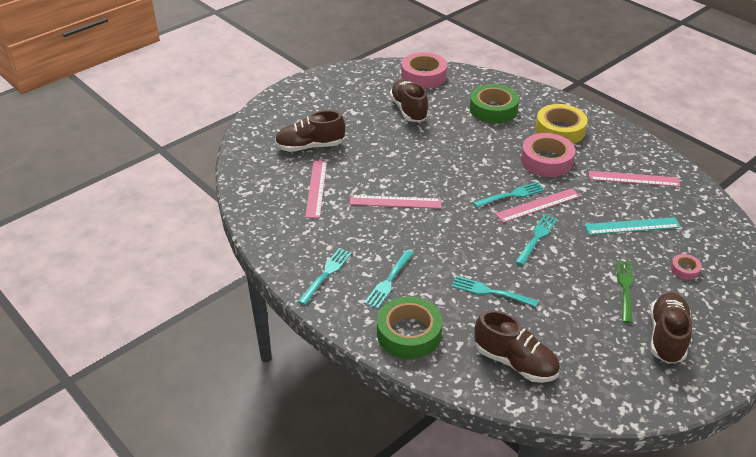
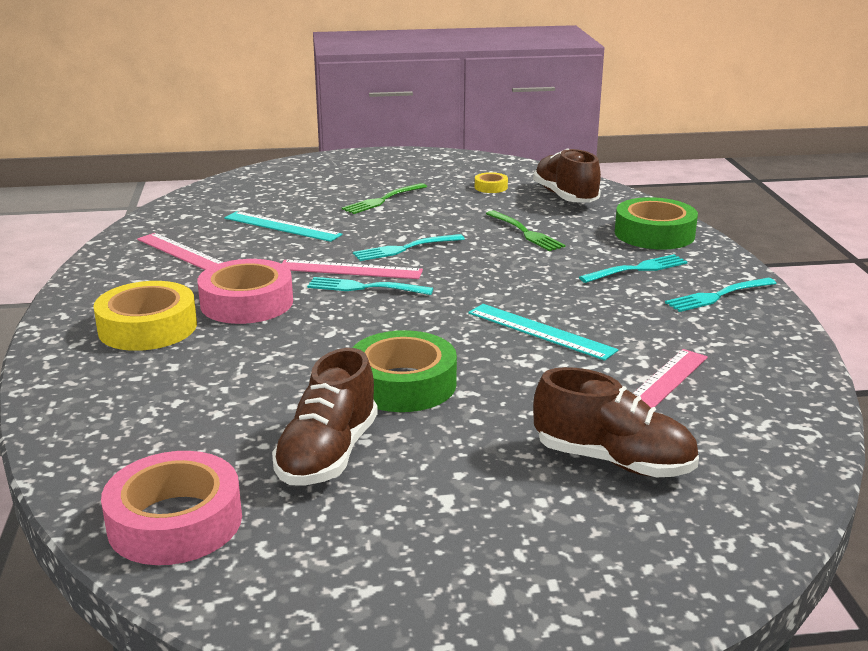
camera: 145 degrees left, 15 degrees down
(395, 202) = (540, 331): pink ruler -> turquoise ruler
(490, 292) = (525, 232): turquoise fork -> green fork
(493, 109) = (179, 394): green tape -> green tape (403, 384)
(582, 349) = (491, 187): none -> yellow tape
(666, 336) = (403, 174): brown shoe -> none
(685, 269) = (301, 193): pink tape -> none

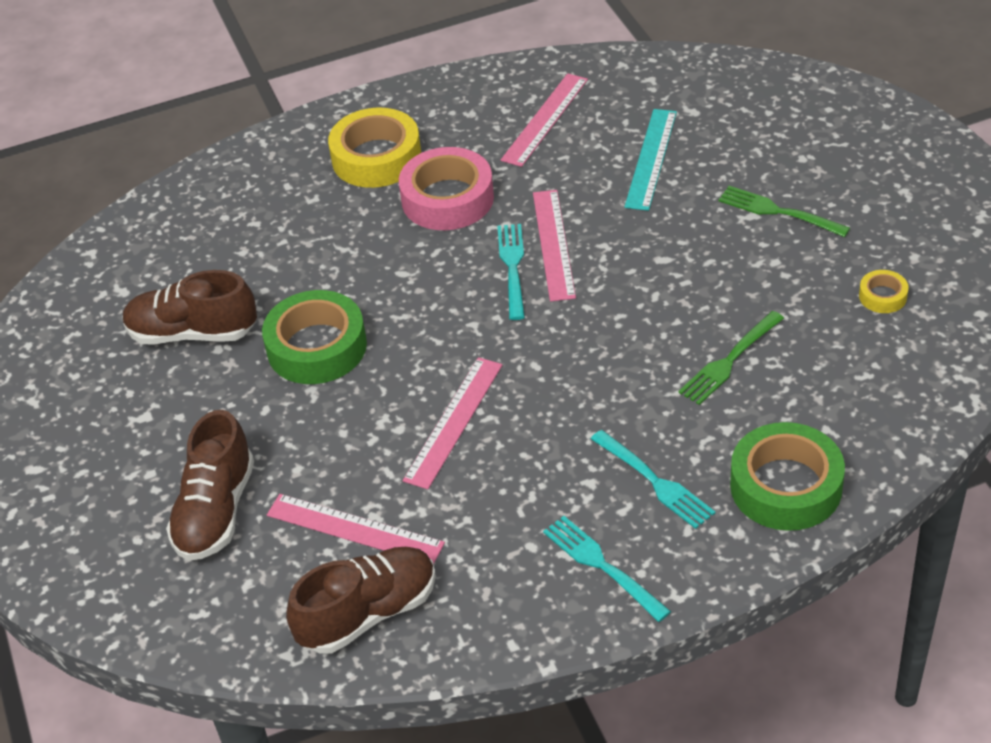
camera: 80 degrees right, 20 degrees up
(175, 521) = (95, 282): pink tape -> none
(405, 248) = (630, 270): turquoise fork -> none
(540, 331) = (454, 421): turquoise ruler -> pink ruler
(565, 197) = (885, 376): brown shoe -> brown shoe (368, 613)

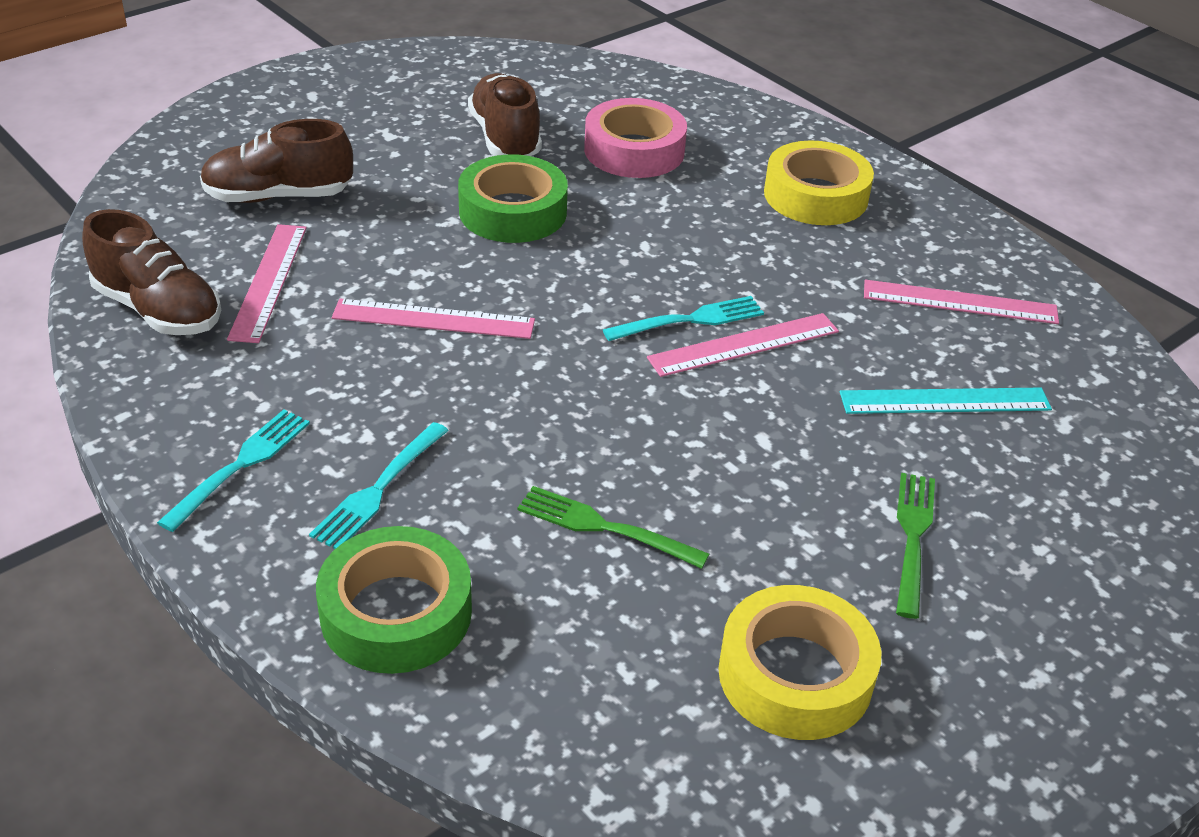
camera: 65 degrees right, 5 degrees down
(447, 199) = (778, 254): pink tape -> pink tape (634, 150)
(882, 296) = (795, 675): yellow tape -> yellow tape, size x2.13

